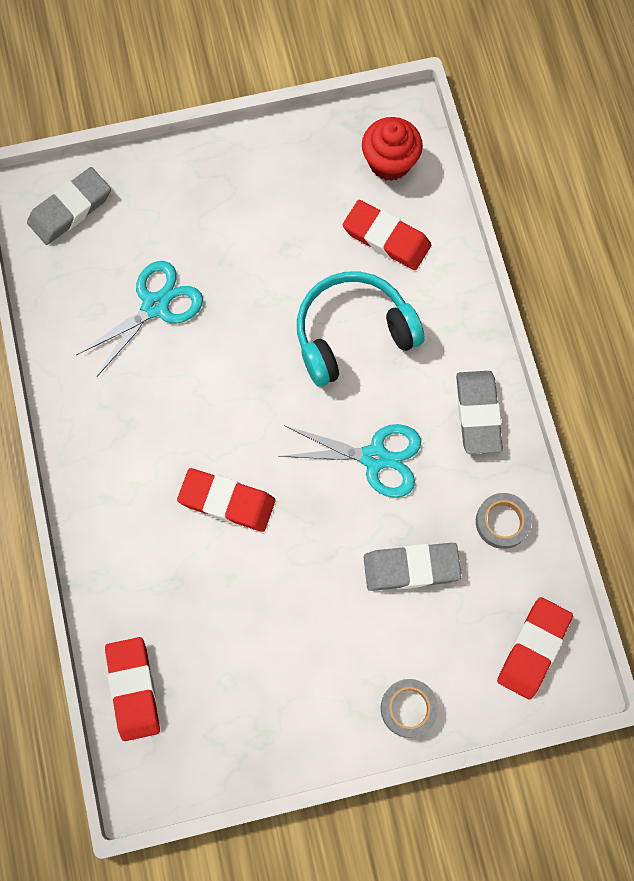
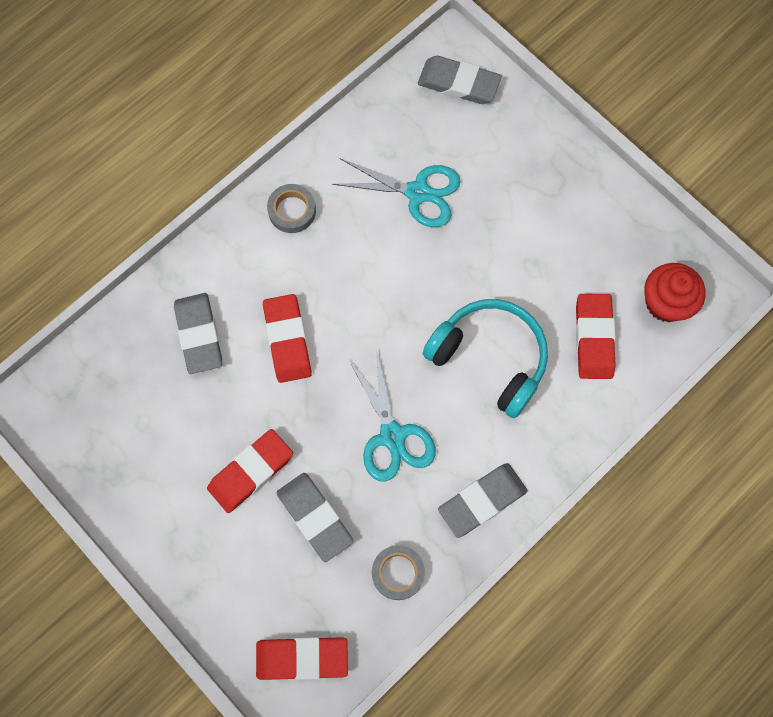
camera: 60 degrees right, 0 degrees up
(133, 689) = (100, 356): red eraser -> red eraser (251, 472)
(171, 581) = (199, 335): none -> grey eraser
(408, 708) = (196, 579): grey tape -> grey tape (292, 211)

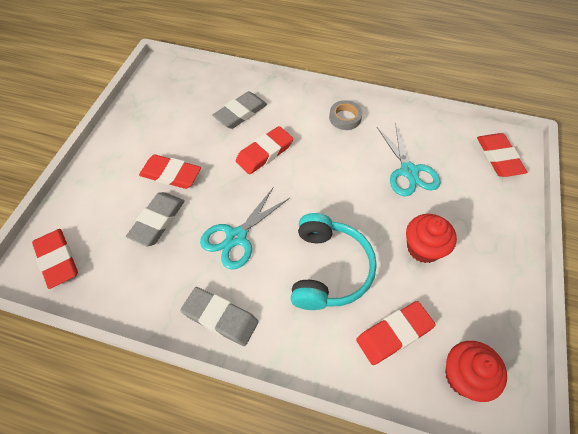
camera: 60 degrees right, 15 degrees down
(398, 573) = (140, 288): grey tape -> none
(458, 83) = (498, 157): grey eraser -> red eraser
(521, 246) = (423, 248): none -> red cupcake

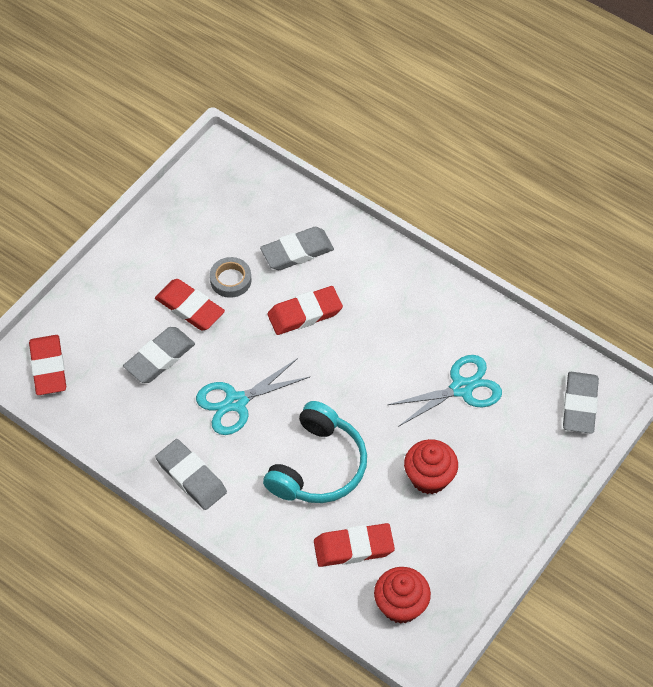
camera: 20 degrees right, 0 degrees up
(345, 118) = (421, 297): grey tape -> grey tape (230, 280)
(408, 171) = (461, 388): turquoise scissors -> turquoise scissors turned 120 degrees counterclockwise
(498, 157) = (579, 405): red eraser -> grey eraser

